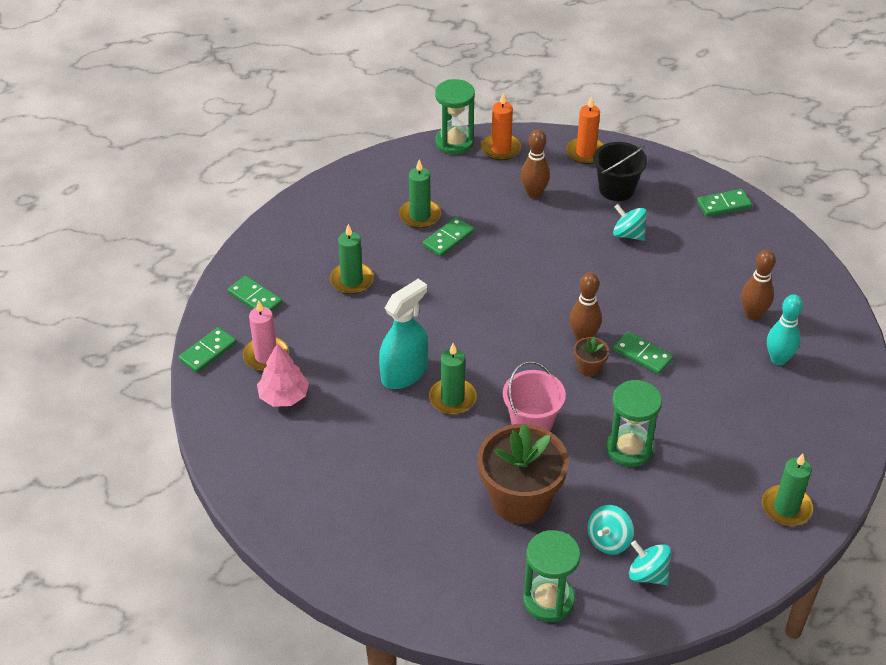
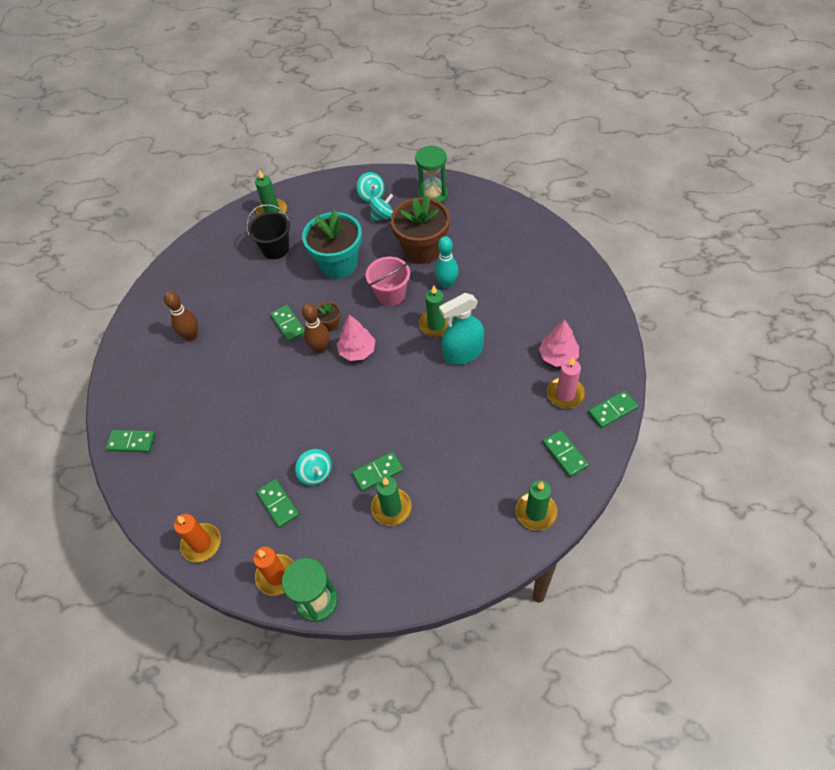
camera: 155 degrees left, 10 degrees up
(352, 280) = (476, 450): green candle -> green candle (536, 512)
(534, 194) = (278, 504): brown bowling pin -> green domino
(536, 345) = (357, 351): none -> pink tree
(616, 189) = (204, 487): black bucket -> black bucket (275, 249)
(628, 234) = (228, 433): turquoise spinning top -> turquoise spinning top (316, 473)
(629, 448) = (338, 264): green hourglass -> turquoise flower pot
(778, 359) = (202, 298): turquoise bowling pin -> turquoise bowling pin (447, 284)

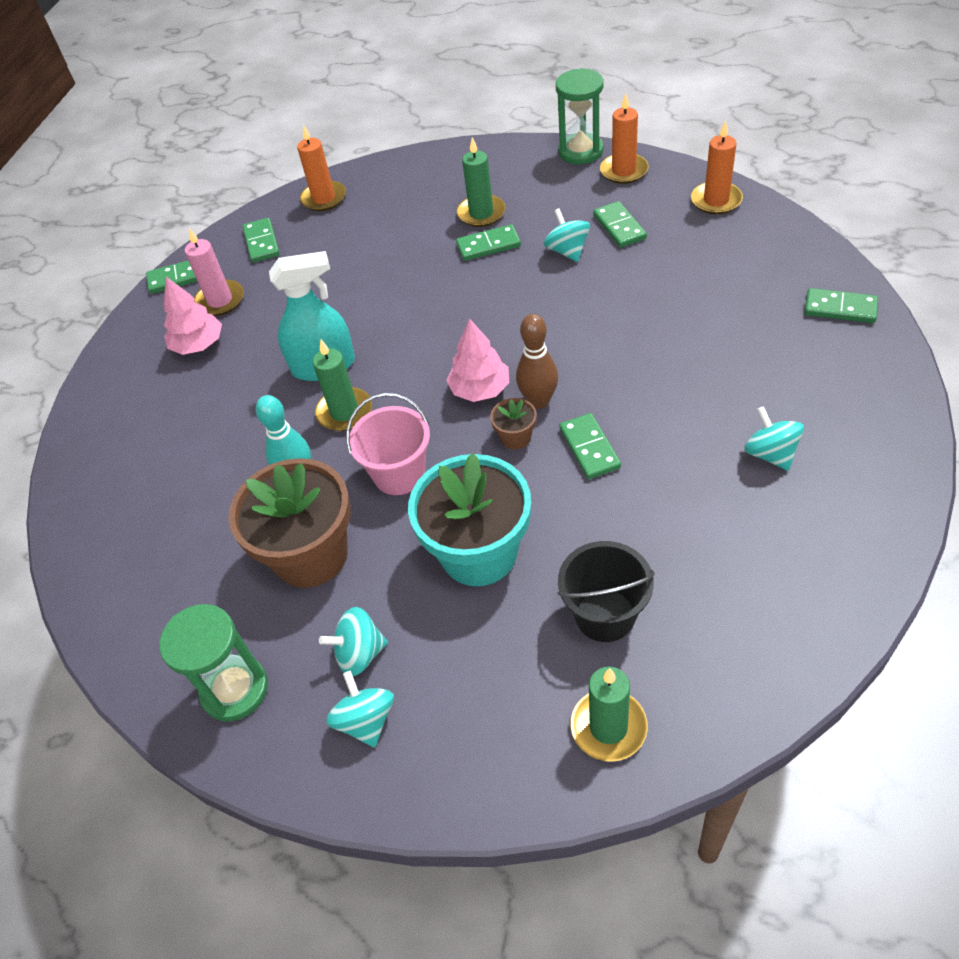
camera: 165 degrees left, 5 degrees down
(191, 336) = (770, 454): brown bowling pin -> turquoise spinning top
(536, 512) = (324, 198): green candle -> orange candle

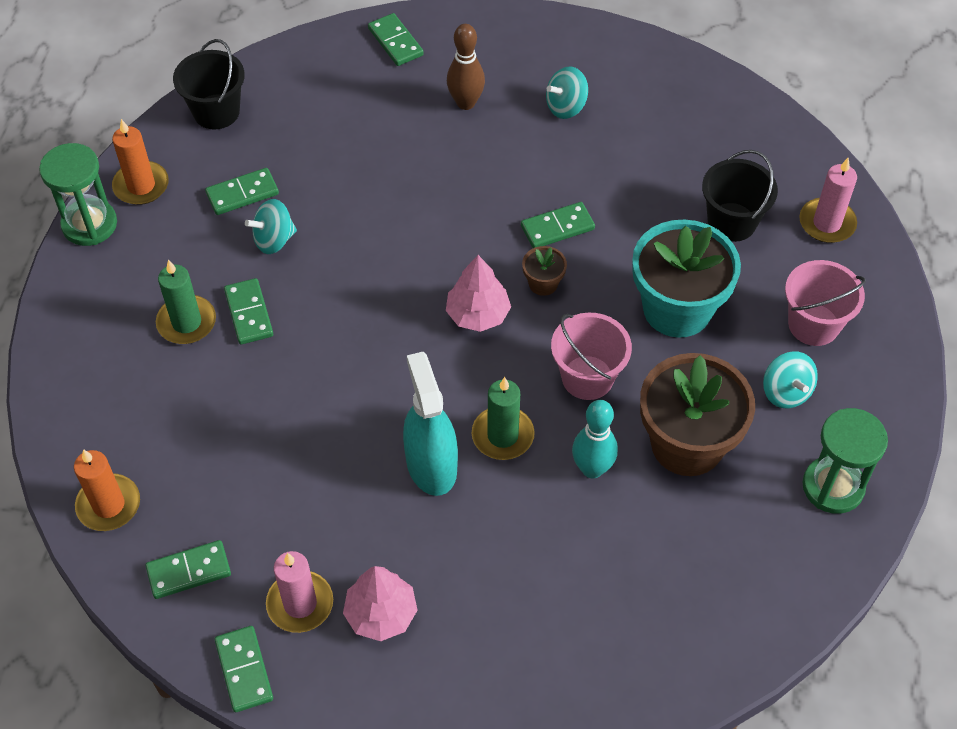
camera: 100 degrees left, 5 degrees up
(366, 720) = (846, 381): turquoise spinning top -> none
(449, 693) = (813, 324): none -> pink bucket
(539, 401) = (496, 265): brown bowling pin -> brown bowling pin (466, 103)
(608, 727) = (827, 223): green candle -> pink candle
(716, 200) = (216, 112): orange candle -> black bucket
(840, 308) = (395, 42): green domino -> green domino turned 45 degrees counterclockwise

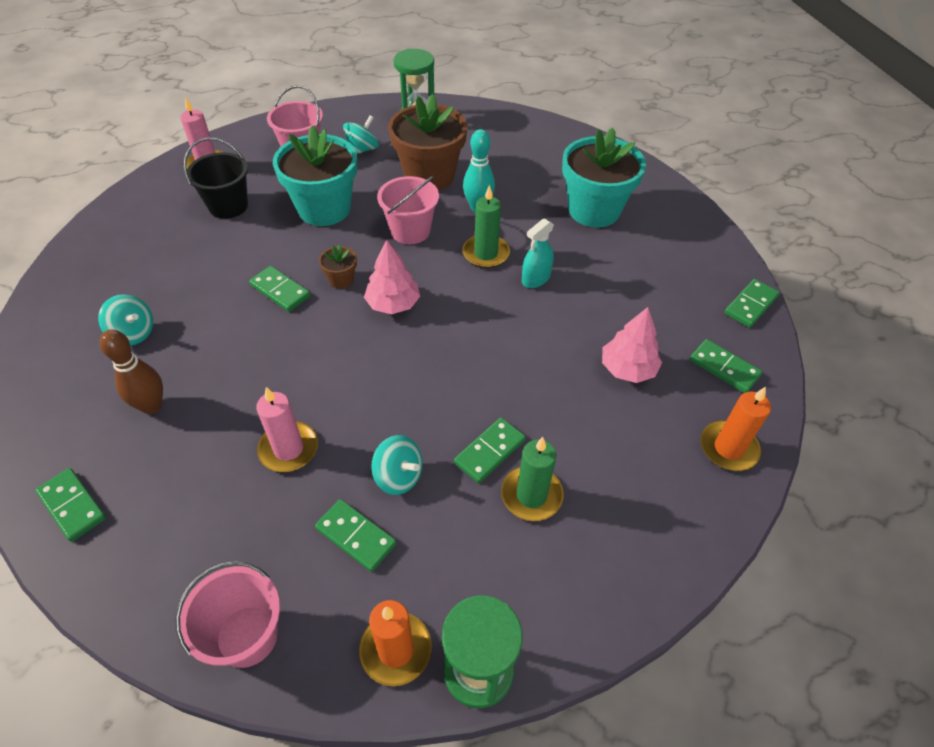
camera: 120 degrees left, 5 degrees down
(216, 112) = (247, 636): black bucket -> pink bucket
(300, 603) = (686, 299): pink candle -> pink candle (288, 449)
(381, 613) = (654, 259): pink tree -> pink tree (627, 369)
(395, 42) = (72, 506): green domino -> green domino turned 75 degrees counterclockwise
(431, 465) = (536, 278): turquoise spray bottle -> turquoise spray bottle, size x0.61
(510, 601) = (594, 210): none -> turquoise flower pot

